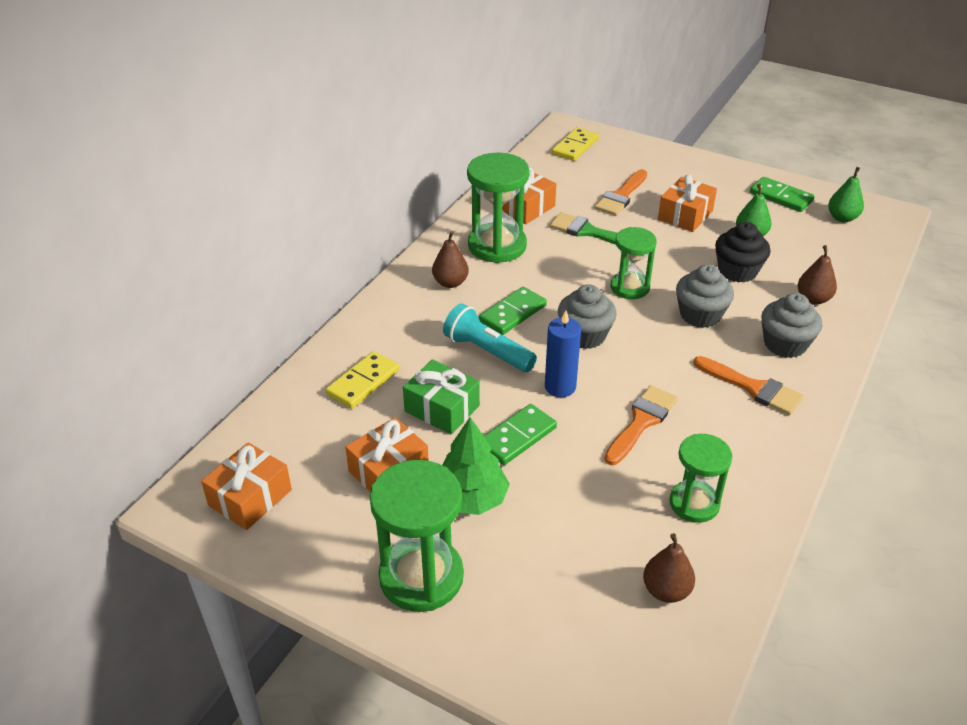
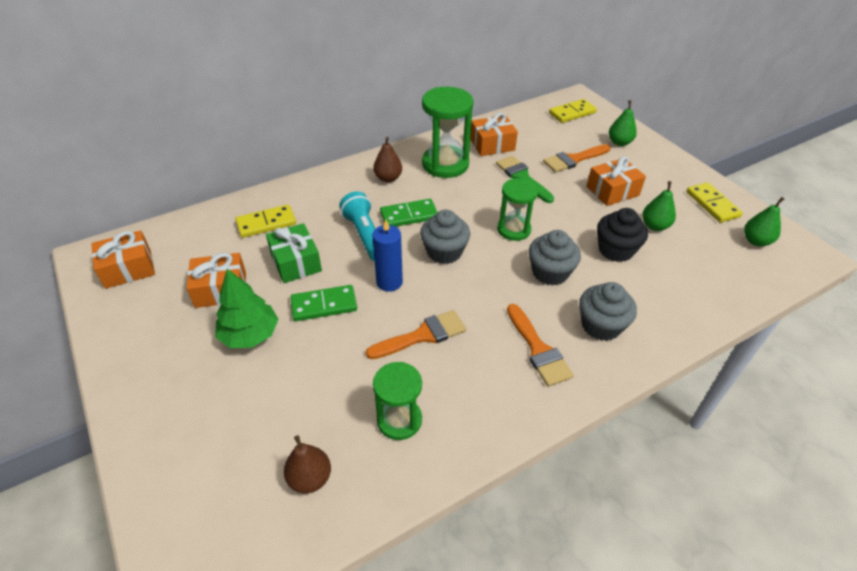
camera: 30 degrees right, 5 degrees up
(421, 577) = (165, 373): green hourglass -> none
(648, 163) = (619, 142): none -> green pear
(780, 197) = (712, 204): green domino -> yellow domino
(813, 299) = (663, 298): brown pear -> none

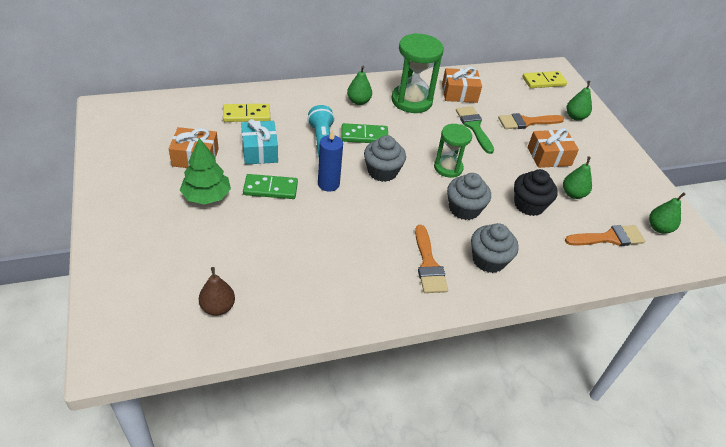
camera: 10 degrees right, 0 degrees up
(128, 269) = (130, 125): orange gift -> none
(296, 262) = (259, 151): green gift -> turquoise gift
(388, 178) = (358, 101): brown pear -> green pear
(399, 420) = (298, 286): green hourglass -> none
(422, 335) = (339, 230): orange brush -> orange brush (609, 238)
(712, 204) = (634, 188): yellow domino -> none

